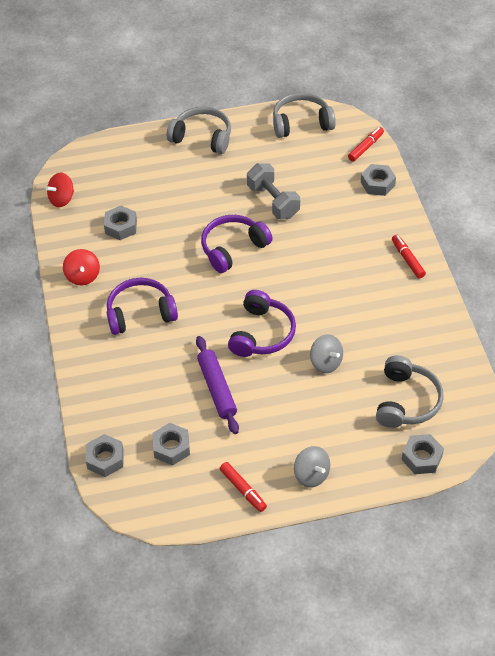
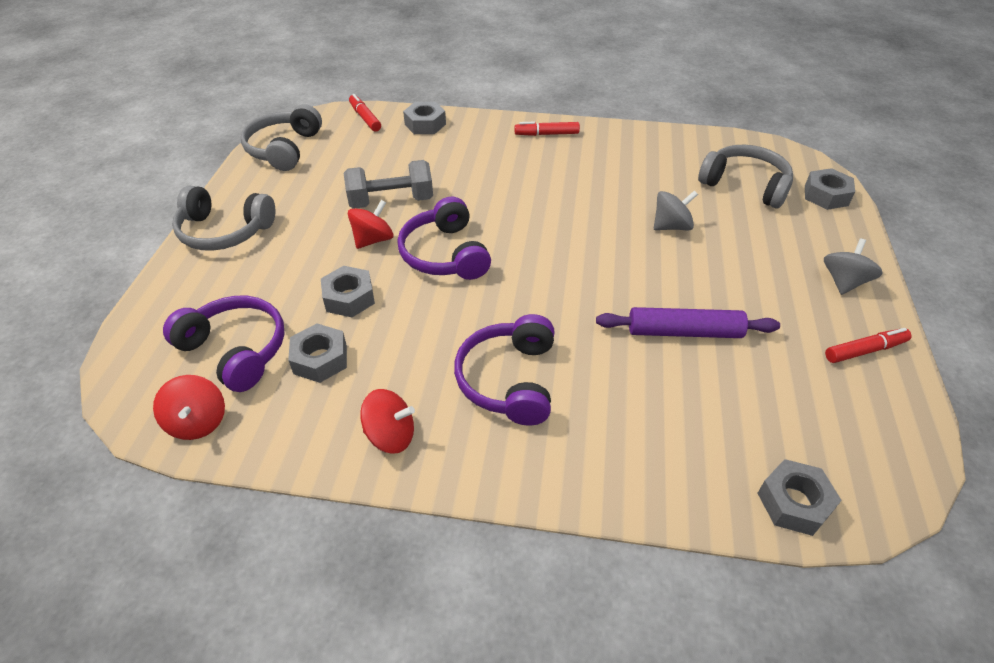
camera: 70 degrees left, 5 degrees down
(171, 447) = (782, 409): grey nut -> grey nut (349, 298)
(202, 137) = (224, 231): grey headphones -> grey headphones turned 120 degrees counterclockwise
(229, 208) = (373, 240): none -> red spinning top
(262, 333) = (604, 265): purple headphones -> purple headphones (236, 350)
(311, 475) = (844, 282): grey spinning top -> grey spinning top turned 45 degrees counterclockwise

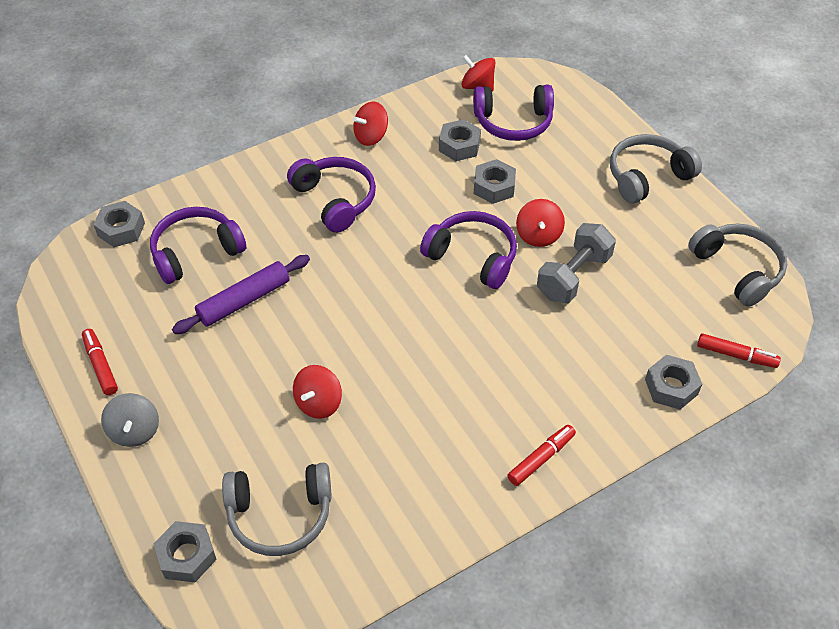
camera: 140 degrees right, 5 degrees up
(671, 226) = (318, 403): grey spinning top -> red spinning top
(708, 413) = (196, 252): none -> purple headphones
(865, 350) = (101, 365): red marker -> red marker turned 120 degrees clockwise

